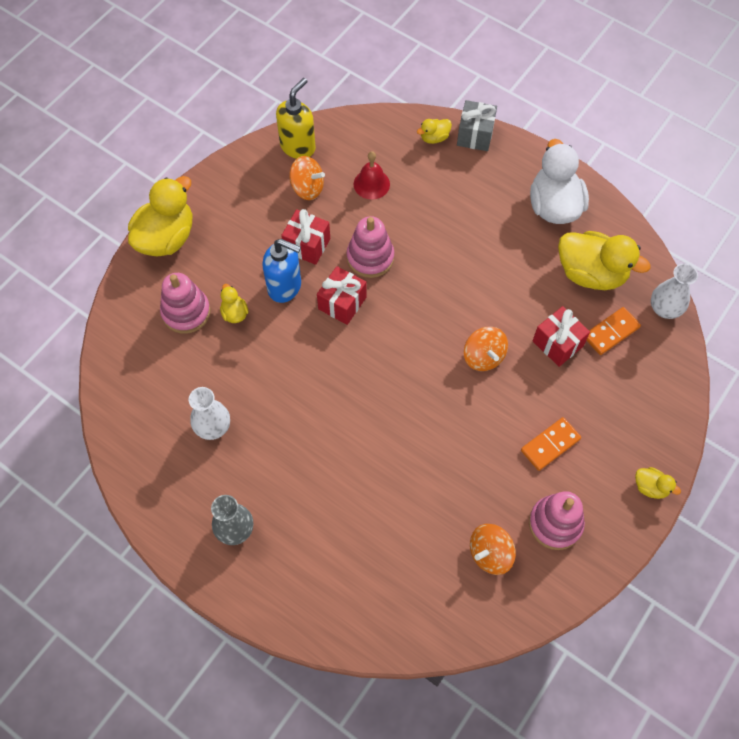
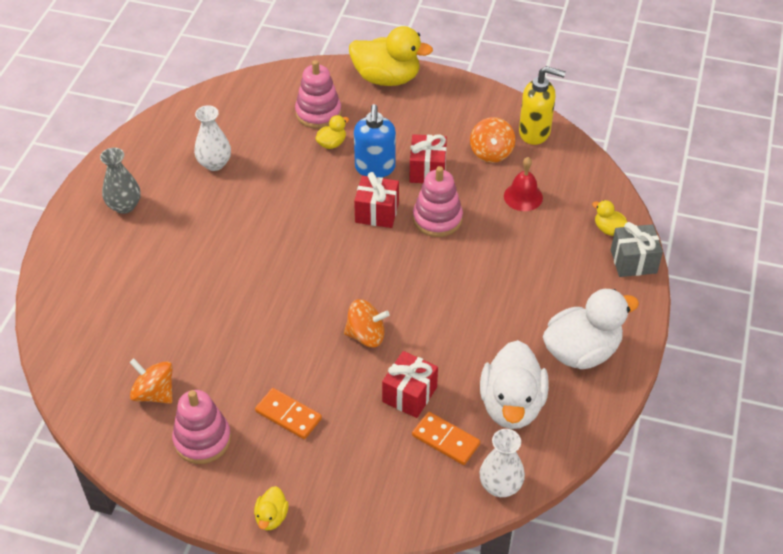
camera: 70 degrees right, 15 degrees down
(483, 357) = (366, 335): orange spinning top -> orange spinning top turned 135 degrees counterclockwise
(591, 273) = (511, 405): yellow duck -> white duck

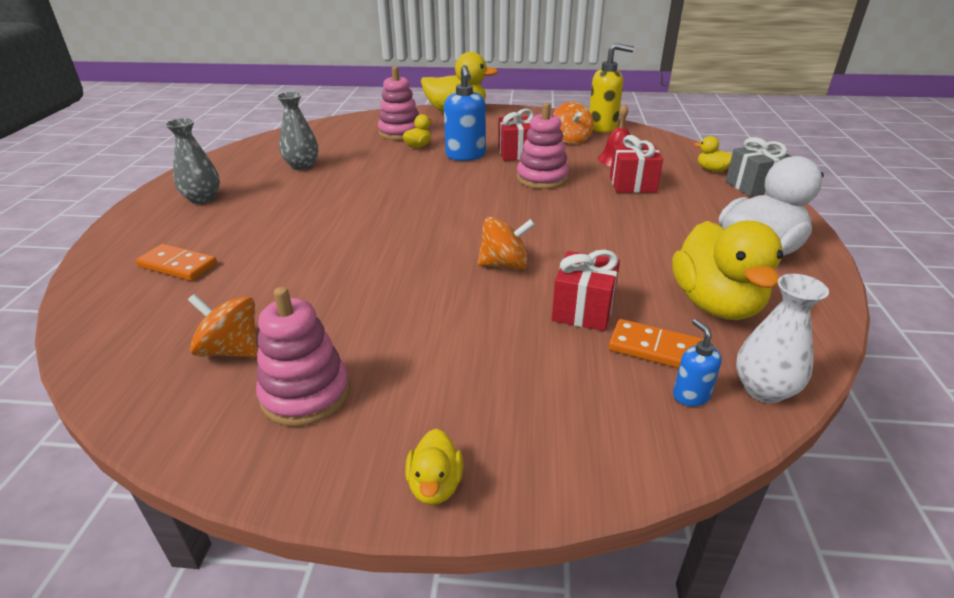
camera: 10 degrees left, 15 degrees down
(214, 163) = (302, 166): white vase -> grey vase
(288, 415) = (429, 350): orange domino -> orange domino (177, 265)
(377, 212) = (479, 180): red gift -> red gift (632, 184)
(449, 482) = (690, 395): none -> blue soap dispenser
(511, 405) = (716, 304): white duck -> yellow duck

